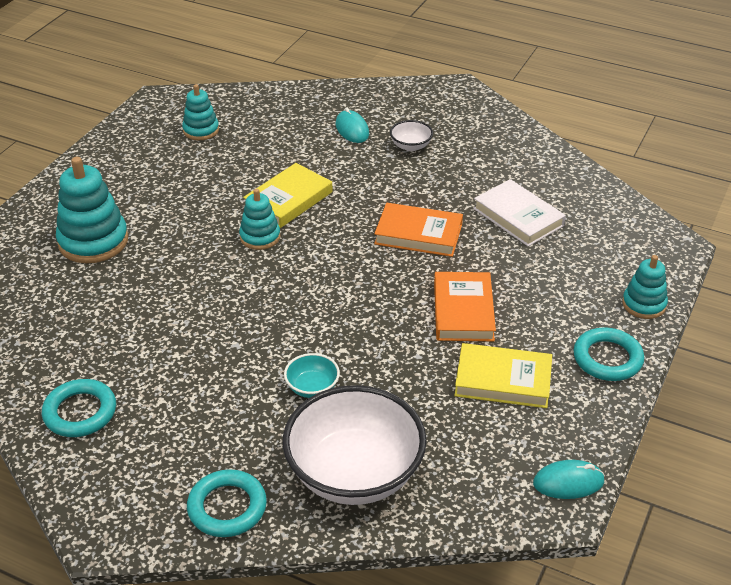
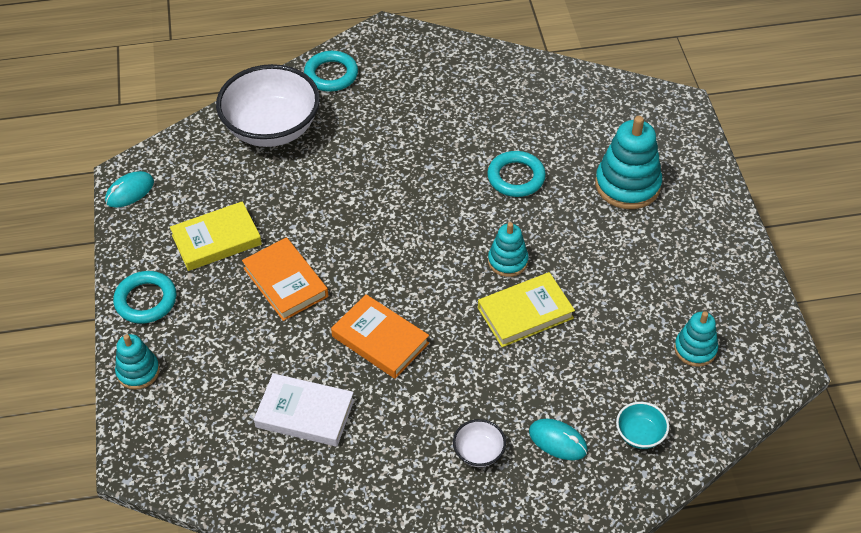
camera: 145 degrees right, 10 degrees up
(80, 412) = (476, 76): turquoise ring -> turquoise ring (516, 177)
(288, 200) = (525, 313): yellow book -> yellow book turned 60 degrees clockwise
(312, 387) = (347, 165): turquoise bowl -> turquoise bowl (640, 434)
(418, 234) = (380, 340): orange book -> orange book turned 60 degrees clockwise

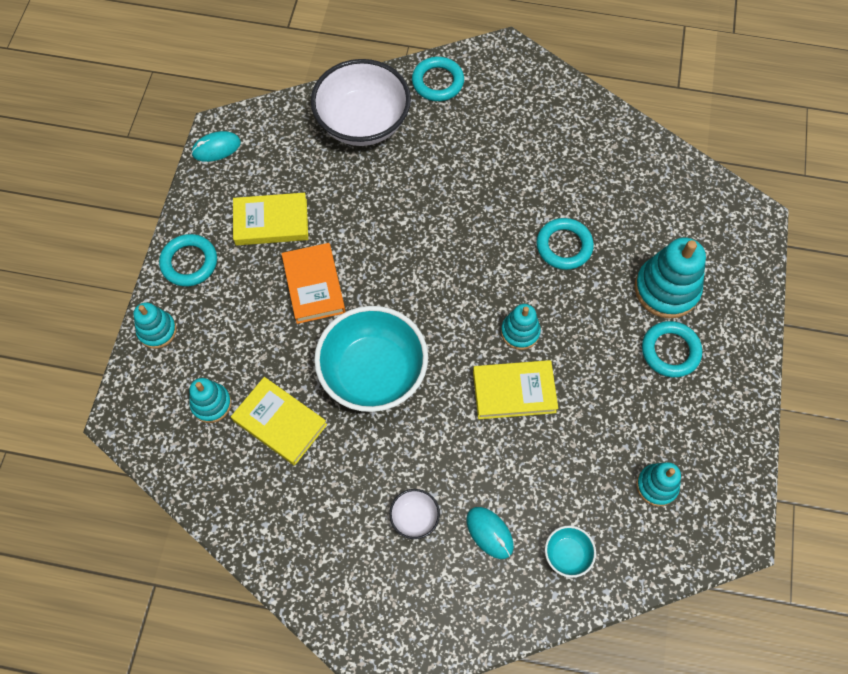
camera: 20 degrees right, 15 degrees up
(225, 419) = (211, 404): none -> turquoise stacking toy
(305, 413) = (280, 423): white book -> yellow book
(380, 340) = (373, 373): orange book -> turquoise bowl
(655, 234) = (670, 351): none -> turquoise ring

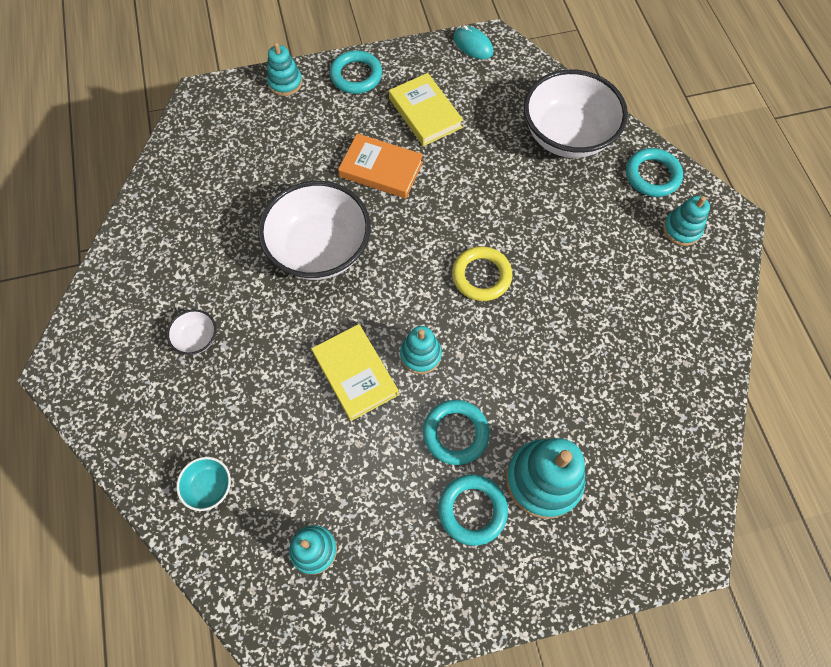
camera: 65 degrees right, 0 degrees up
(211, 404) = (238, 146): turquoise stacking toy -> turquoise stacking toy (681, 229)
(280, 423) = (242, 200): yellow book -> none
(314, 285) = (381, 169): orange book -> orange book turned 60 degrees clockwise
(373, 373) = (320, 249): turquoise bowl -> white bowl
(468, 252) = (481, 276): none -> yellow ring
(489, 533) = (205, 408): turquoise mouse -> none
(564, 246) = (537, 359): turquoise ring -> turquoise ring (455, 433)

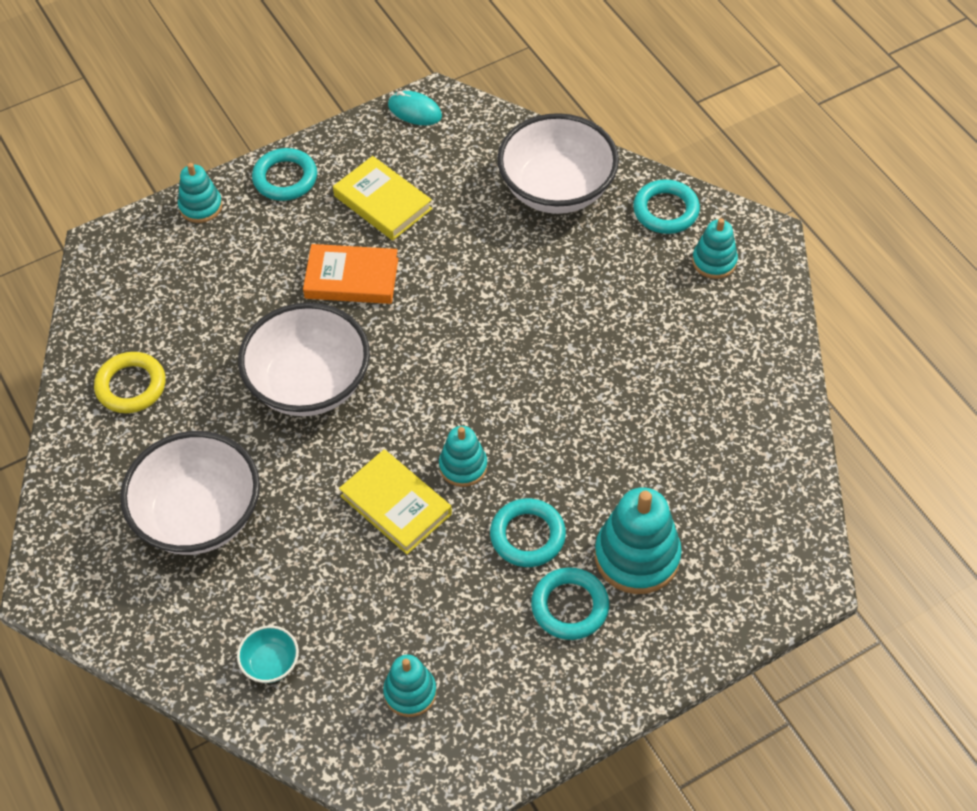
camera: 15 degrees left, 10 degrees down
(197, 338) = (199, 516): white bowl -> white bowl, size x2.34
(481, 276) = (505, 366): yellow ring -> yellow ring (131, 386)

